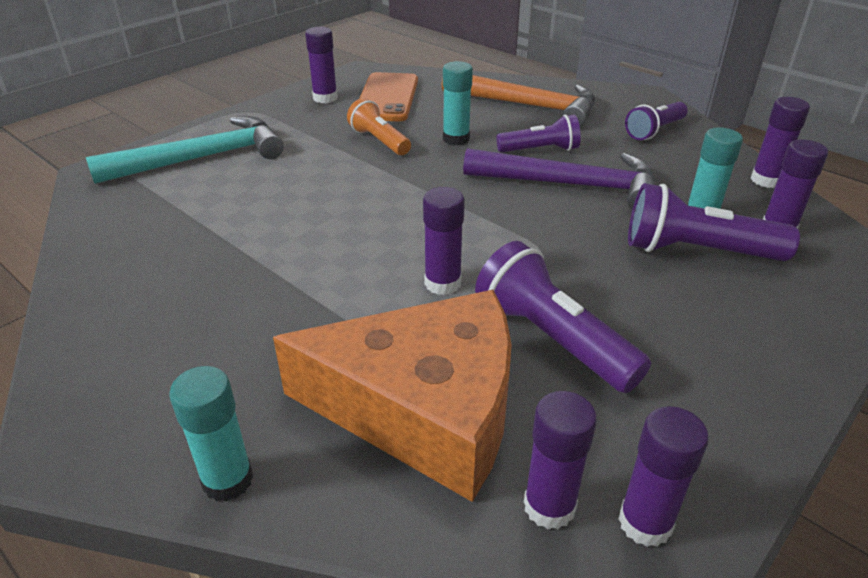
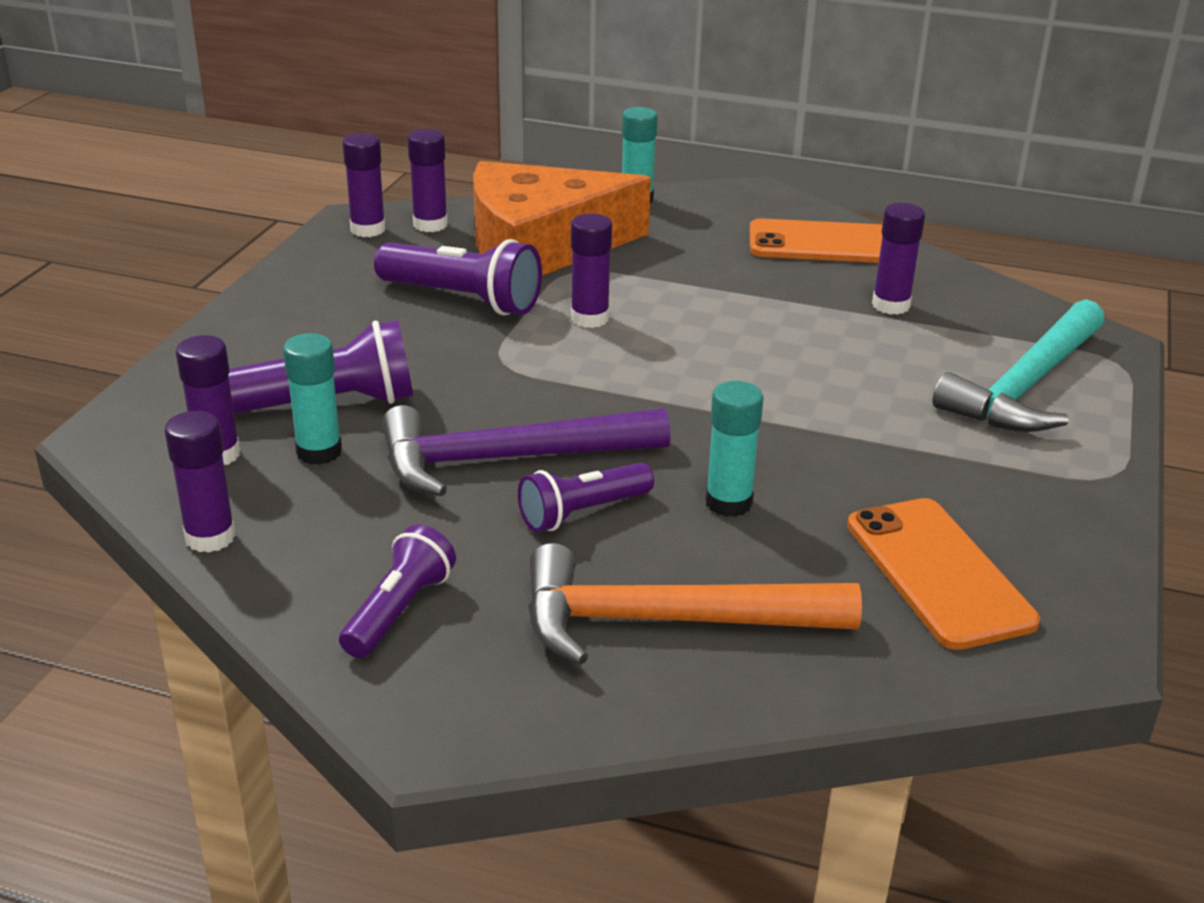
camera: 155 degrees right, 5 degrees down
(126, 321) = (825, 243): none -> orange phone
(325, 98) = (1039, 541): purple glue stick -> purple glue stick (891, 305)
(379, 141) = (838, 470): orange flashlight -> none

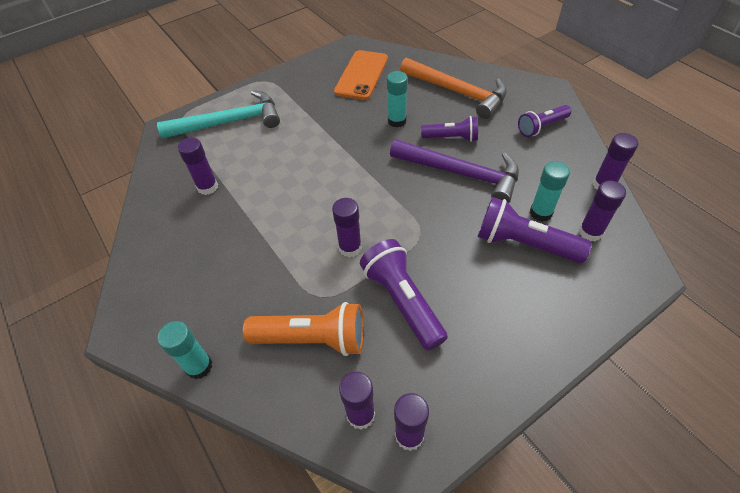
camera: 140 degrees left, 20 degrees up
(540, 245) = (312, 339): orange cheese -> orange flashlight
(825, 243) = (165, 250): orange phone -> none

